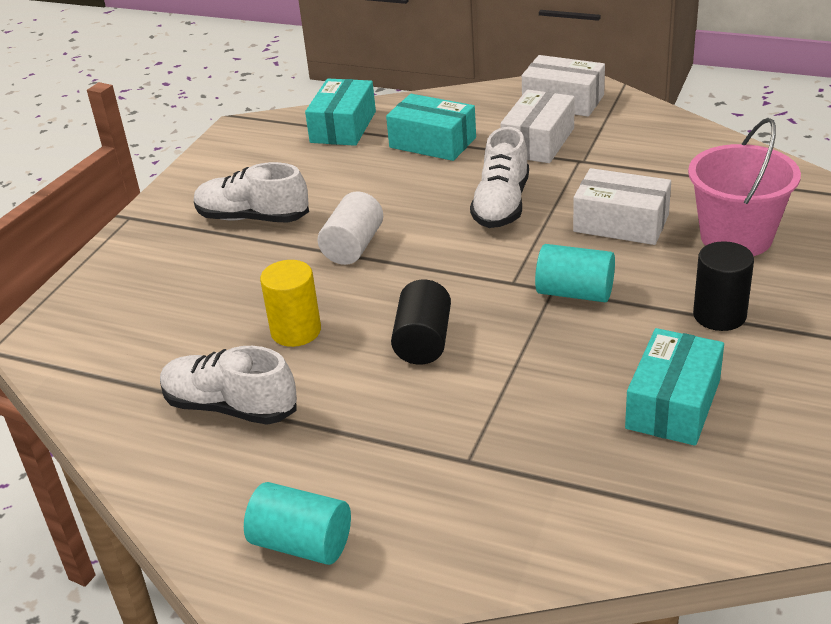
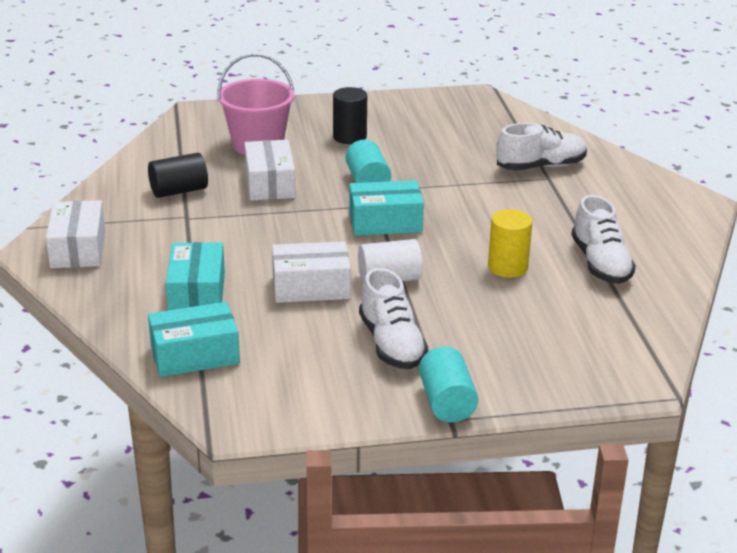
camera: 125 degrees left, 5 degrees down
(302, 544) = (658, 204): turquoise cylinder -> turquoise cylinder (447, 402)
(423, 341) = (468, 218): black cylinder -> black cylinder (179, 191)
(501, 205) = (279, 233): white shoe -> white shoe (541, 166)
(538, 142) = (165, 242): white box -> white box (311, 287)
(673, 404) = (442, 136): turquoise box -> turquoise box (385, 222)

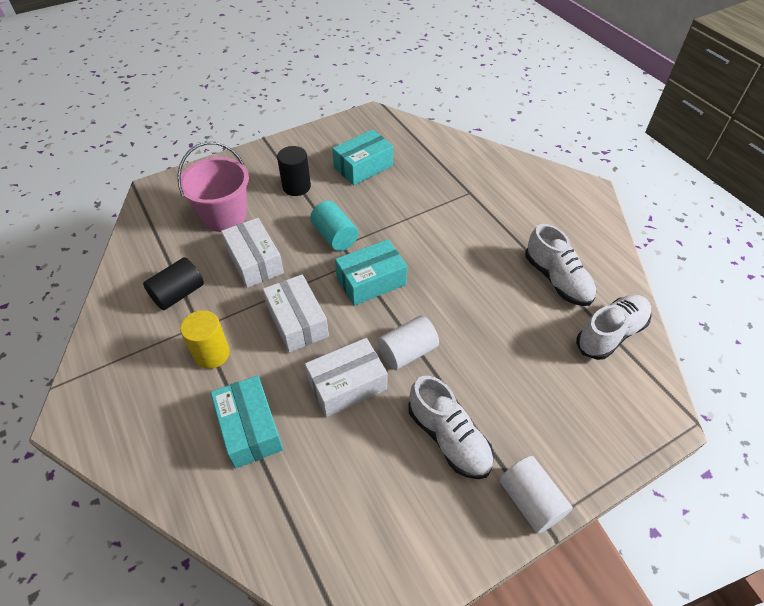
camera: 20 degrees left, 20 degrees up
(78, 249) = (112, 403): white box -> white box (297, 321)
(195, 355) = (283, 519): turquoise box -> turquoise box (363, 167)
(447, 402) = (530, 501): turquoise cylinder -> white cylinder
(507, 267) = (492, 306): yellow cylinder -> yellow cylinder (212, 354)
(541, 166) = (458, 181): white shoe -> white shoe (610, 334)

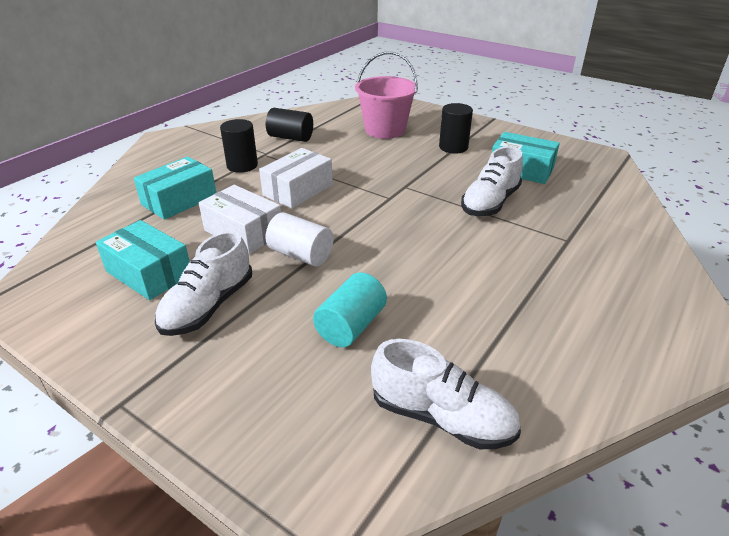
camera: 65 degrees right, 15 degrees down
(212, 354) = (242, 165): yellow cylinder -> black cylinder
(255, 261) = (348, 155): white box -> none
(335, 236) = (412, 180): turquoise cylinder -> turquoise cylinder (351, 326)
(371, 281) = (374, 213): turquoise box -> turquoise box (149, 273)
(530, 501) = (146, 386): white cylinder -> none
(557, 279) = (495, 343): white shoe -> white shoe (490, 203)

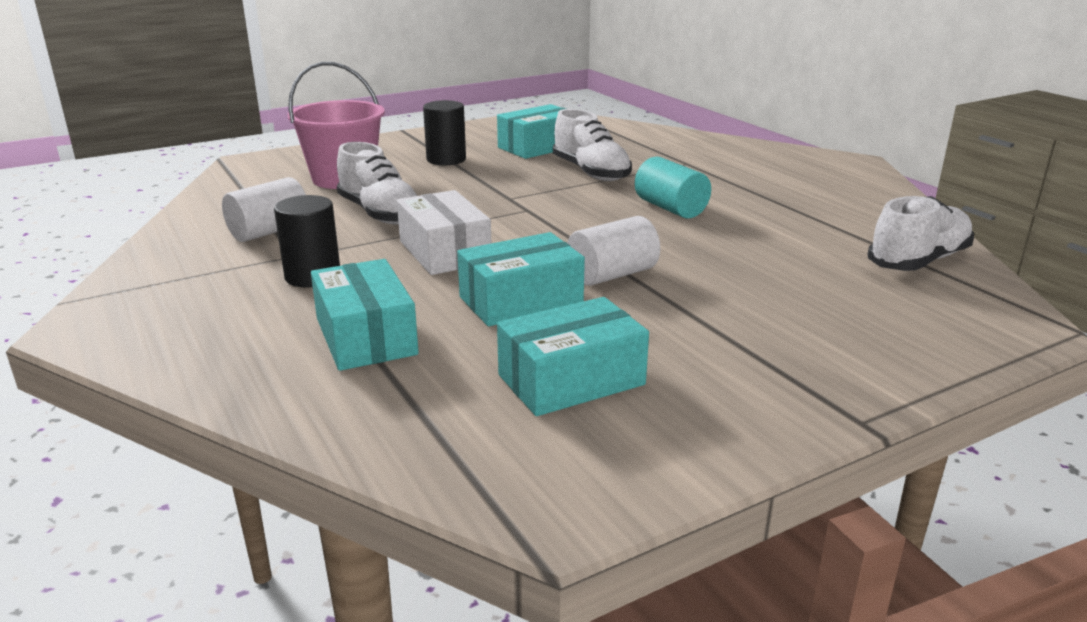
camera: 65 degrees left, 10 degrees down
(208, 306) = (686, 344): white shoe -> white shoe (380, 214)
(243, 232) = (521, 301): white box -> turquoise box
(290, 137) = (269, 232): black cylinder -> white cylinder
(351, 326) = (771, 273): turquoise cylinder -> turquoise cylinder (670, 208)

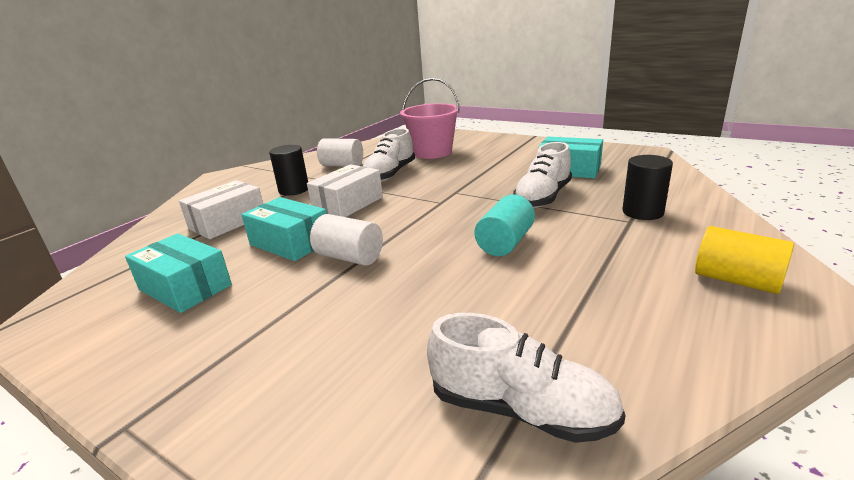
camera: 65 degrees right, 0 degrees up
(366, 336) = (227, 222): turquoise box -> white box
(446, 159) = (499, 159): black cylinder -> black cylinder (642, 212)
(813, 168) = (736, 280): none -> yellow cylinder

